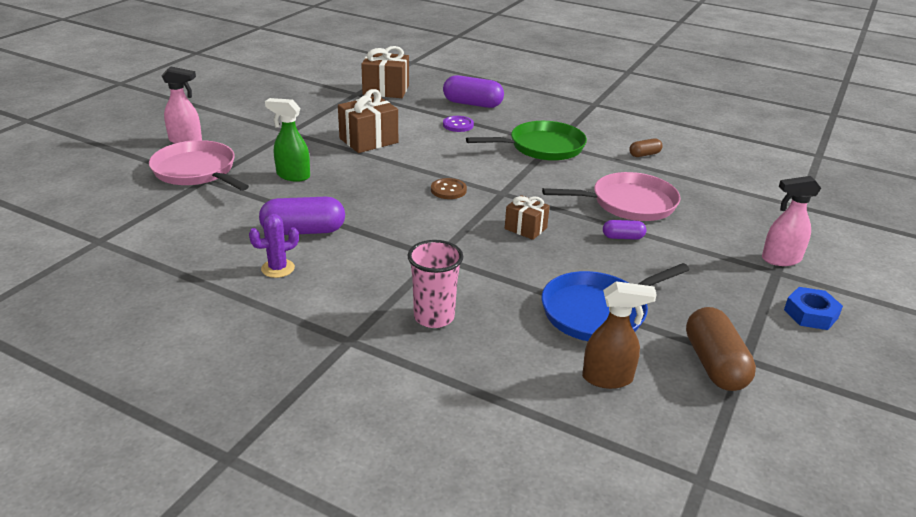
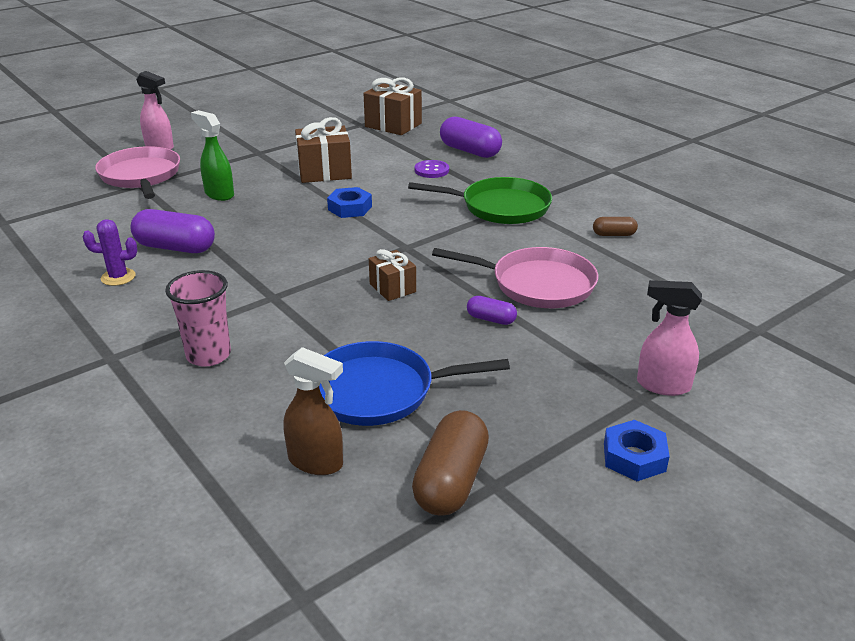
camera: 25 degrees right, 0 degrees up
(423, 168) = (350, 208): none -> blue nut
(448, 190) = (353, 234): brown button -> none

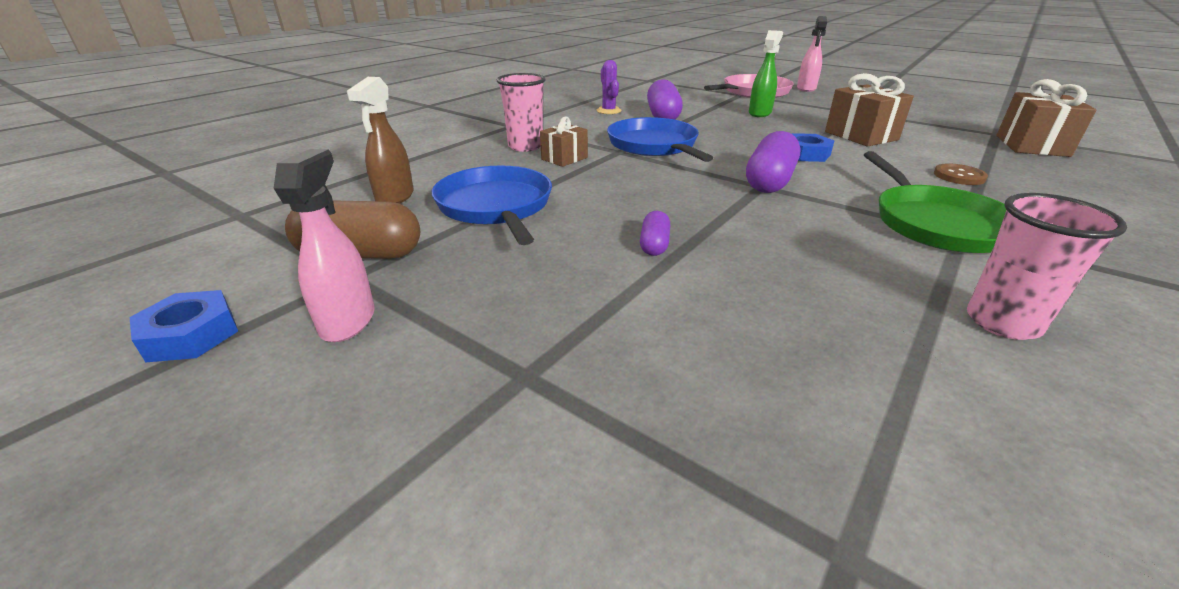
camera: 75 degrees right, 0 degrees up
(271, 273) = (654, 146): none -> blue pan
(392, 288) = (674, 190): brown gift -> brown gift (564, 158)
(431, 170) = (959, 176): purple button -> brown button
(470, 151) = (1058, 189): purple capsule -> purple capsule (769, 181)
(537, 284) = (763, 267): pink pan -> none
(614, 234) = (1002, 322): brown capsule -> pink cup
(634, 457) = (387, 374): blue nut -> blue nut (191, 335)
(662, 385) = (566, 397): pink spray bottle -> pink spray bottle (348, 321)

